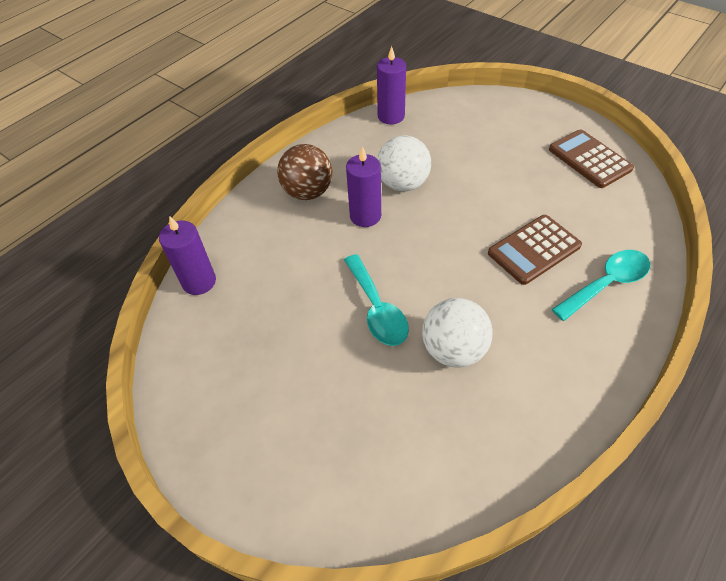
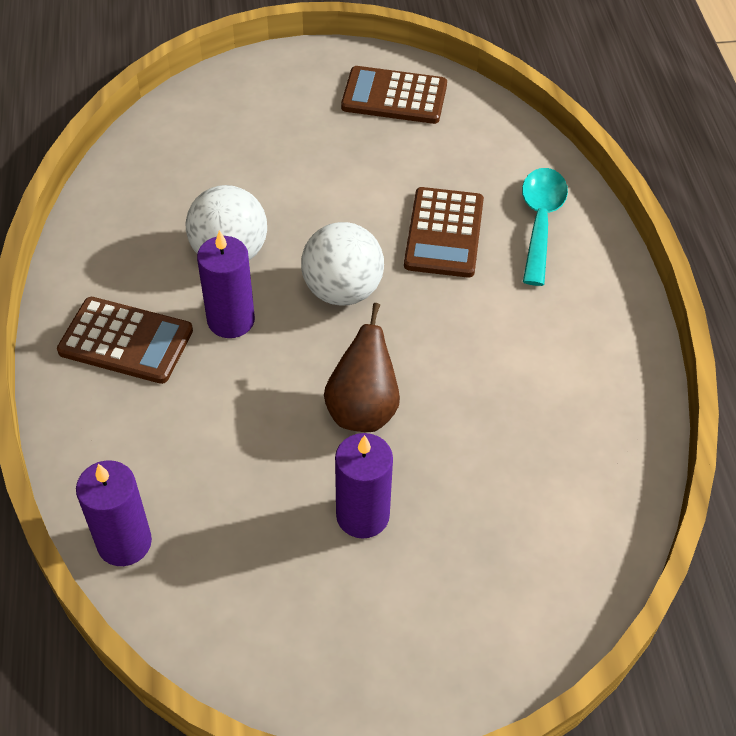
camera: 50 degrees left, 0 degrees up
(308, 192) = (126, 341): brown ball -> brown calculator
(376, 309) = (363, 409): turquoise spoon -> brown pear
(391, 116) = (115, 178): purple candle -> purple candle (362, 515)
(453, 349) = (479, 389): white ball -> white ball (342, 290)

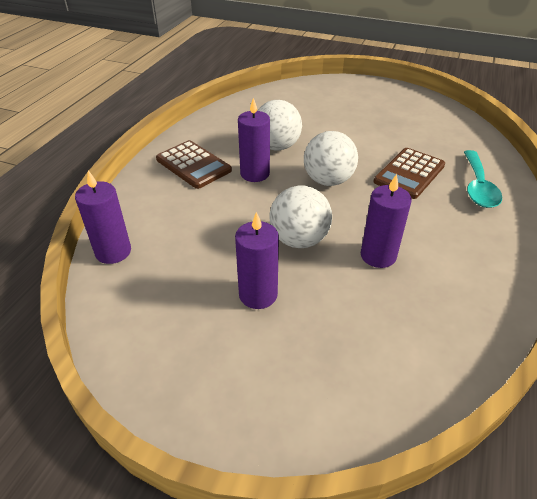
camera: 30 degrees right, 10 degrees down
(363, 409) = (299, 240): brown pear -> white ball
(394, 96) = (417, 110): brown calculator -> none
(473, 390) = (378, 255): none -> purple candle
(540, 222) = (478, 186): turquoise spoon -> turquoise spoon turned 150 degrees clockwise

